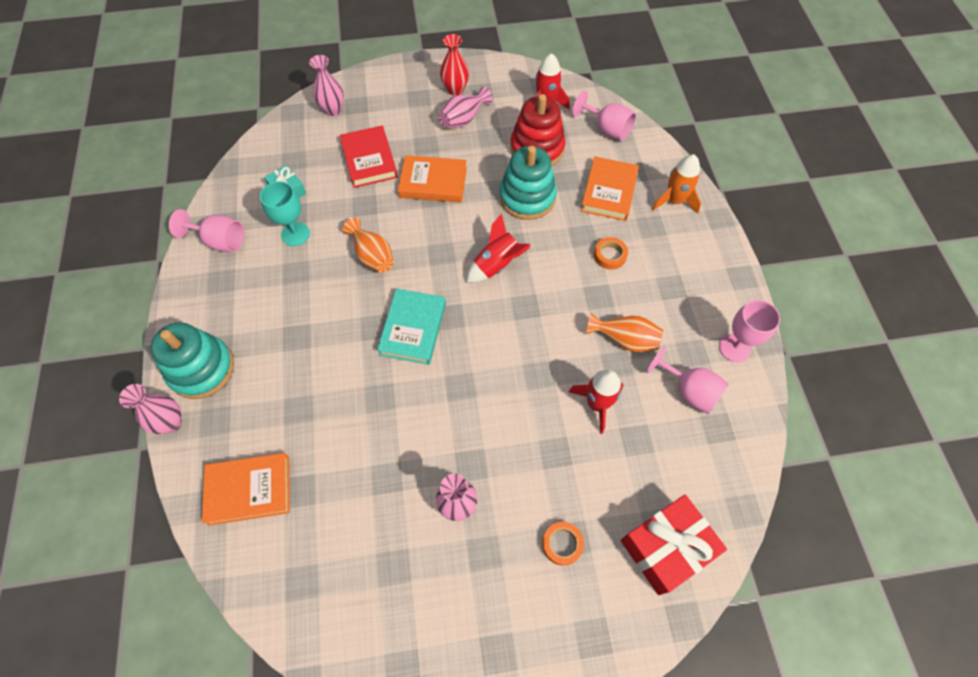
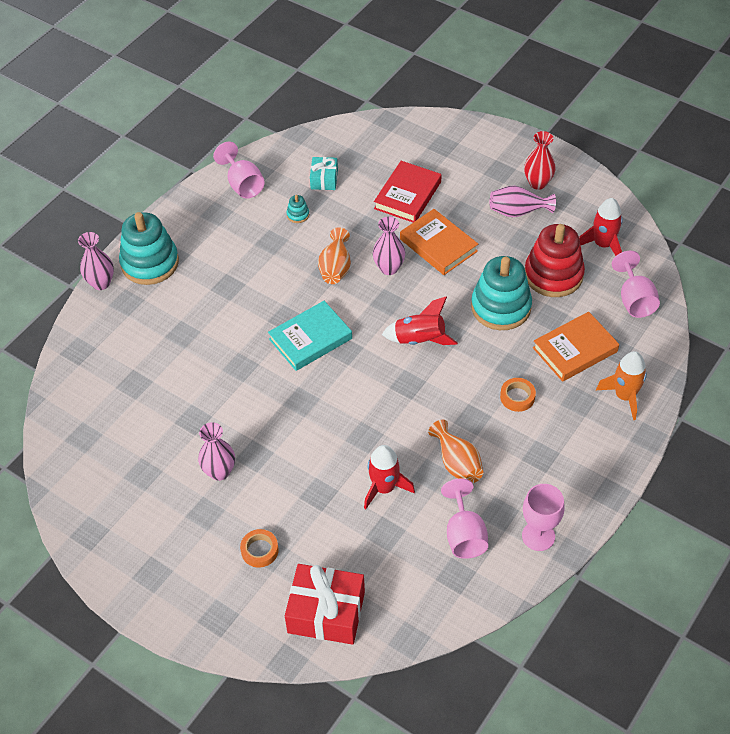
camera: 45 degrees right, 10 degrees down
(249, 490) = (106, 359): orange book -> none
(295, 234) = (298, 215): turquoise goblet -> turquoise stacking toy
(333, 110) = (420, 138): pink vase -> pink vase (389, 268)

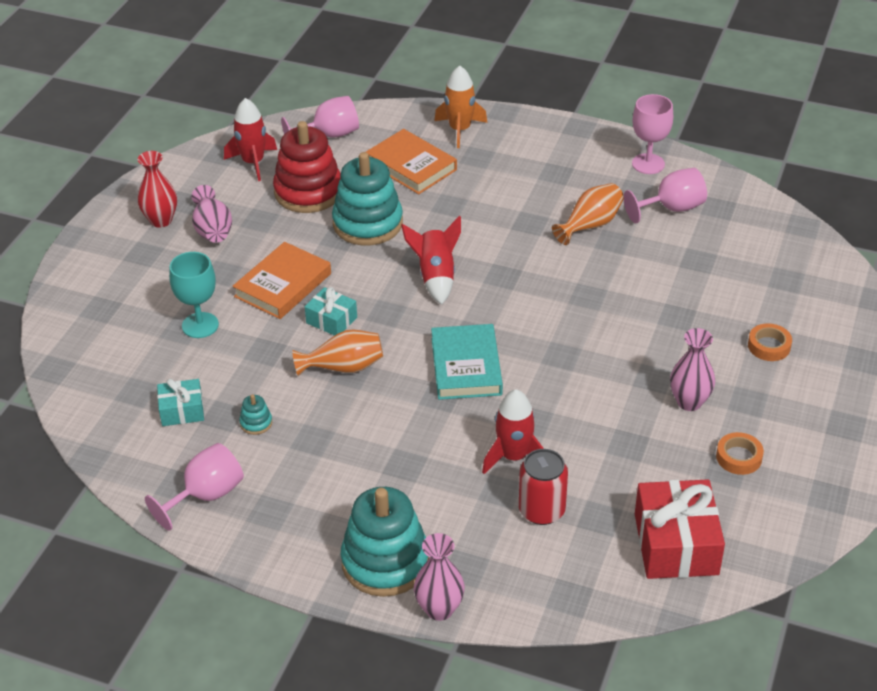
camera: 105 degrees left, 10 degrees down
(154, 352) = (541, 510): none -> red can
(310, 339) = (466, 366): turquoise book -> turquoise book turned 45 degrees clockwise
(326, 612) = (809, 284): red gift -> red gift (676, 544)
(384, 488) = (645, 270): red rocket -> red rocket (514, 456)
(389, 268) = (331, 320): pink vase -> turquoise gift
(408, 195) = (200, 325): red book -> turquoise goblet
(517, 397) = (488, 196): orange tape -> orange tape (739, 457)

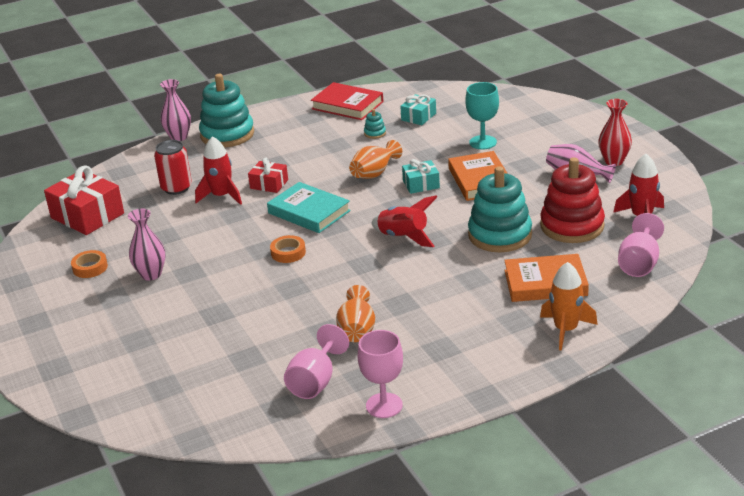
camera: 135 degrees right, 10 degrees down
(206, 496) = (347, 105): pink goblet -> red book
(450, 435) = (269, 184): none -> red gift
(769, 346) = (131, 335): orange tape -> orange tape (288, 253)

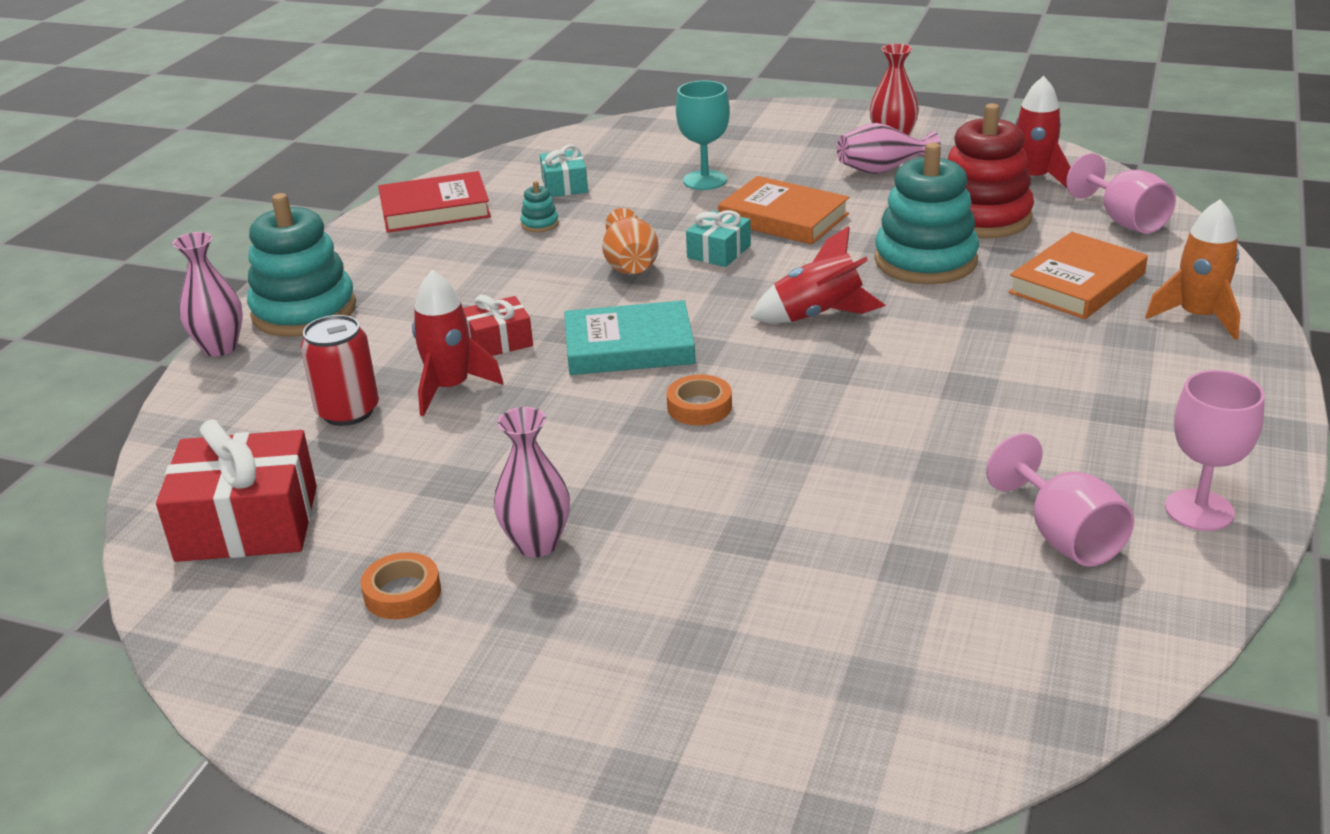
camera: 45 degrees left, 0 degrees up
(357, 329) = (981, 445): orange vase -> none

